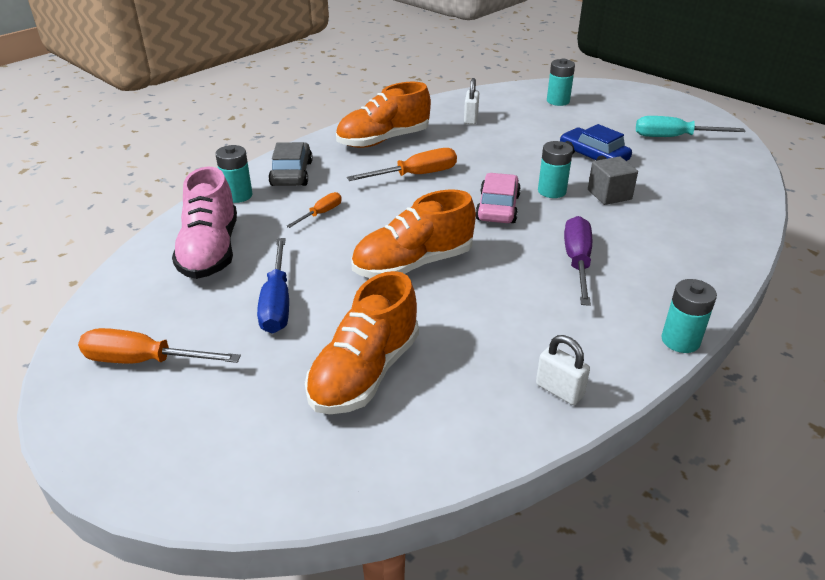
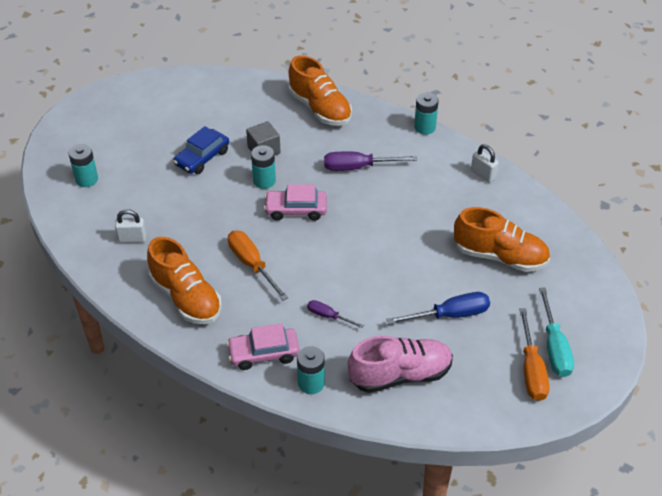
camera: 100 degrees left, 10 degrees up
(291, 173) = (263, 353): grey car -> pink car
(321, 213) = (328, 316): orange screwdriver -> purple screwdriver
(413, 264) = (383, 249): orange shoe -> orange shoe (320, 108)
(559, 390) = (483, 174): white padlock -> white padlock turned 75 degrees counterclockwise
(673, 137) = (160, 111): turquoise screwdriver -> turquoise screwdriver (554, 347)

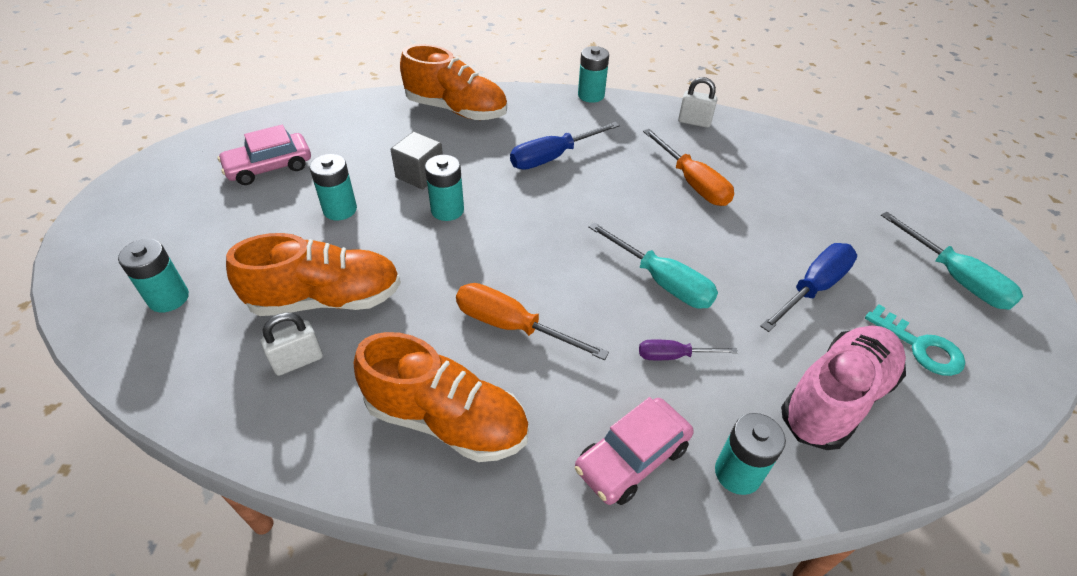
camera: 30 degrees left, 0 degrees up
(202, 158) = (340, 209): blue car -> turquoise battery
(296, 210) = (516, 231): pink car -> pink car (269, 167)
(358, 167) = (553, 157): purple screwdriver -> blue screwdriver
(358, 274) = (661, 281): none -> turquoise screwdriver
(482, 373) = (920, 346): none -> turquoise key
(500, 256) = (795, 199): orange shoe -> orange shoe (326, 299)
(531, 369) = (963, 316): orange screwdriver -> orange screwdriver (692, 183)

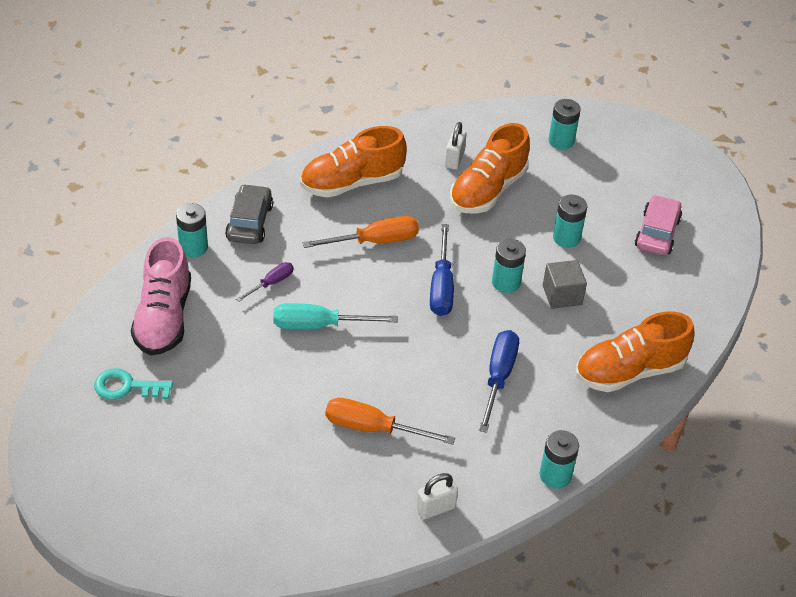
camera: 135 degrees right, 0 degrees up
(632, 458) = (249, 222): pink car -> grey car
(812, 288) = (219, 387): blue screwdriver -> blue screwdriver (441, 286)
(955, 278) = (121, 467): turquoise screwdriver -> none

